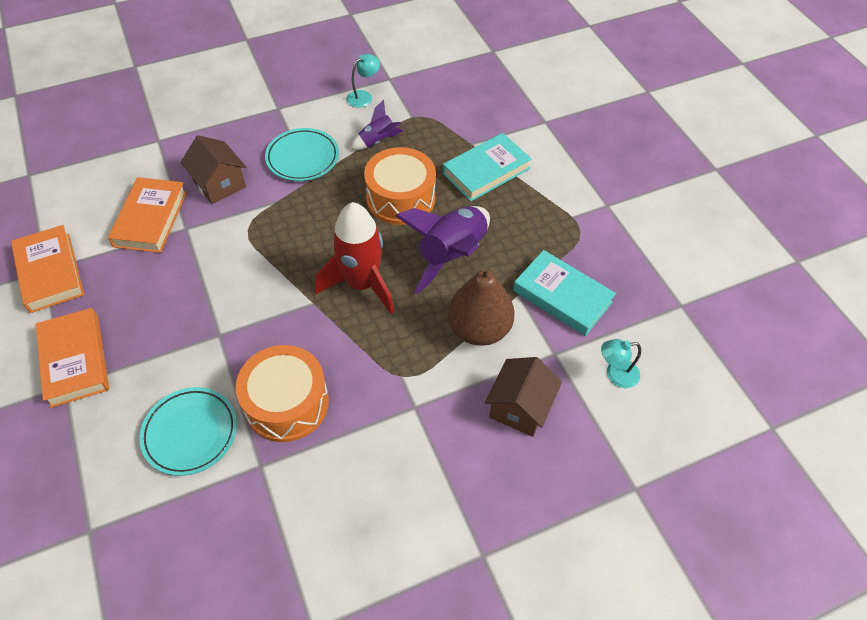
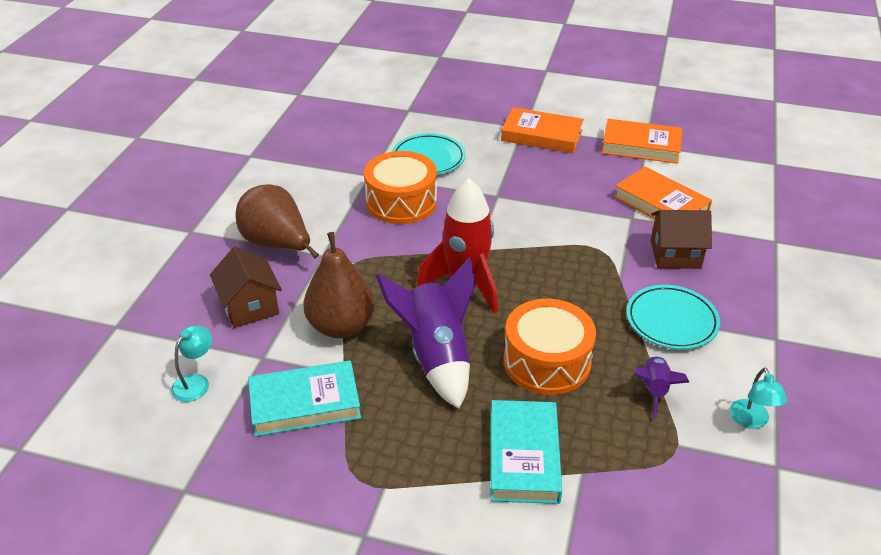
camera: 130 degrees right, 15 degrees down
(433, 456) = (277, 245): none -> brown pear

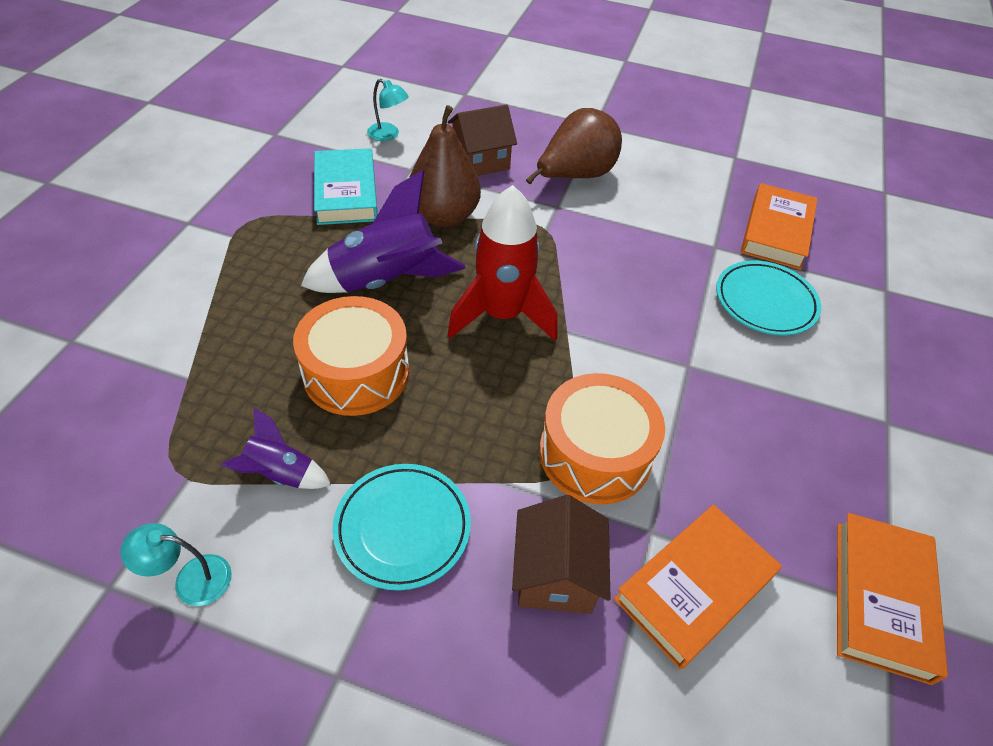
camera: 90 degrees right, 10 degrees up
(401, 202) = (661, 270): orange drum -> orange drum (595, 454)
(523, 456) = (228, 333): turquoise book -> none
(541, 135) = (868, 443): orange book -> orange book (776, 231)

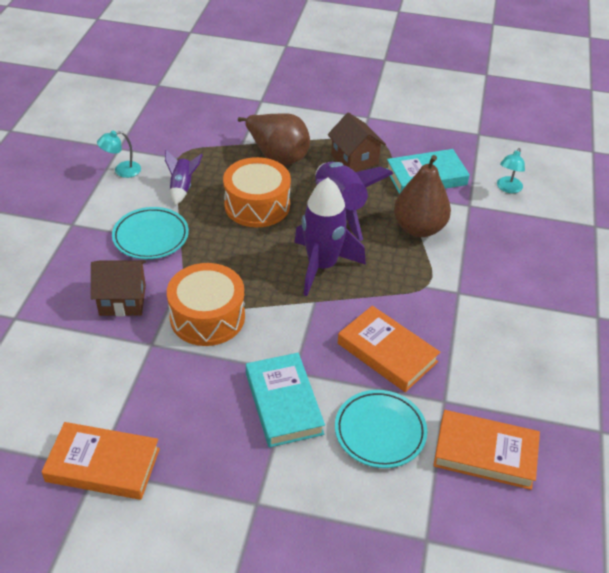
camera: 85 degrees right, 5 degrees down
(191, 579) = (122, 171): turquoise lamp -> turquoise lamp turned 105 degrees counterclockwise
(481, 161) = (499, 243): brown house -> brown house (354, 159)
(502, 315) = (322, 266): red rocket -> purple rocket
(575, 176) = (505, 303): brown pear -> brown pear (277, 156)
(694, 587) = (113, 363): orange book -> orange book (387, 352)
(739, 381) = (284, 403): none -> turquoise book

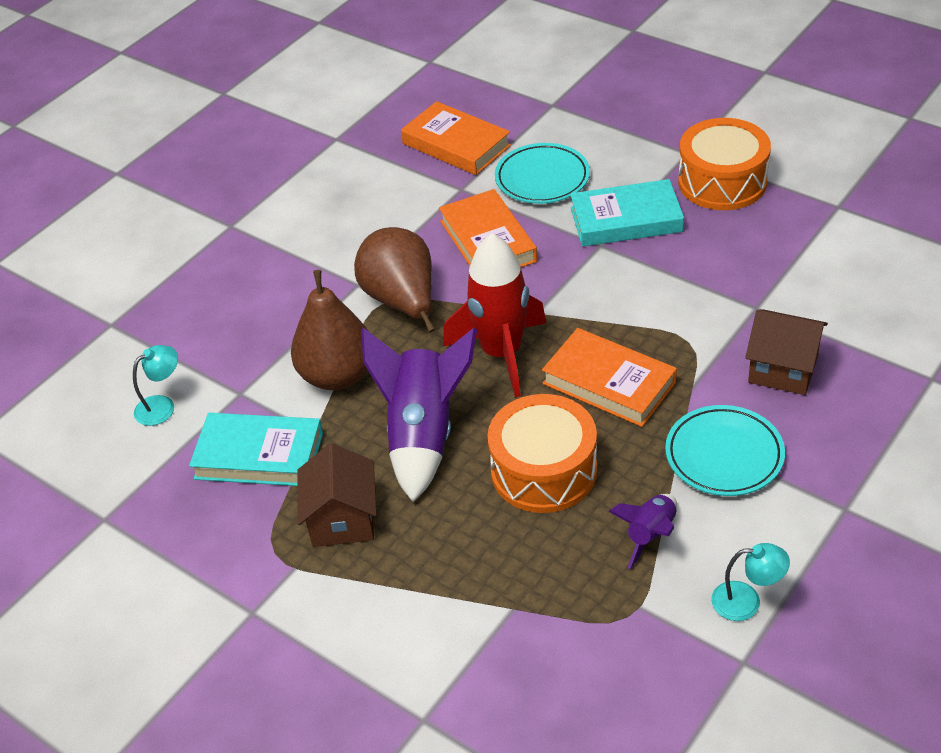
camera: 150 degrees left, 0 degrees up
(103, 465) = (829, 207): orange book -> orange book (609, 383)
(207, 317) = (678, 323): orange drum -> orange drum (722, 182)
(277, 156) = (464, 562): brown pear -> brown pear (402, 302)
(284, 403) = (626, 219): turquoise book -> turquoise book turned 75 degrees clockwise
(322, 266) = (501, 354): purple rocket -> red rocket

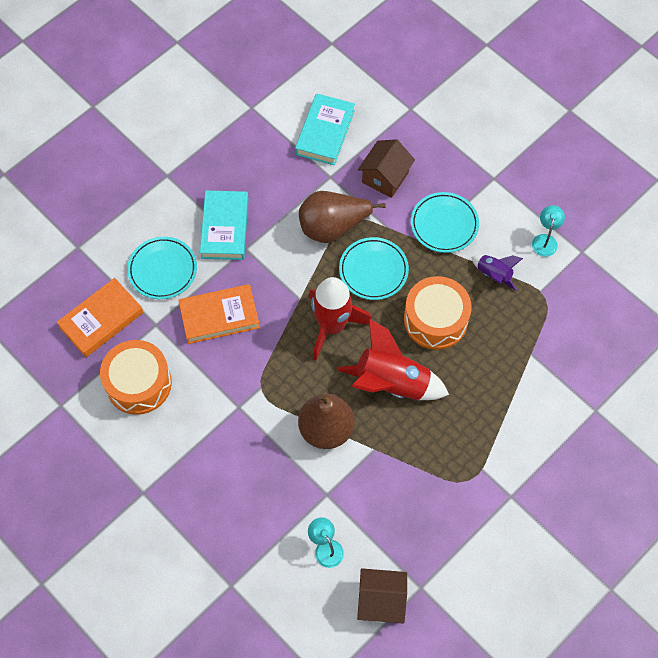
camera: 85 degrees left, 20 degrees up
(259, 456) = (387, 485): turquoise book -> turquoise book (325, 132)
(342, 519) = (450, 438): brown house -> brown house (381, 601)
(402, 302) = (265, 380): brown pear -> brown pear (333, 227)
(423, 434) = (391, 383): purple rocket -> red rocket
(609, 383) = (373, 270): orange book -> turquoise plate
(722, 182) = (205, 163): orange drum -> orange drum (138, 383)

